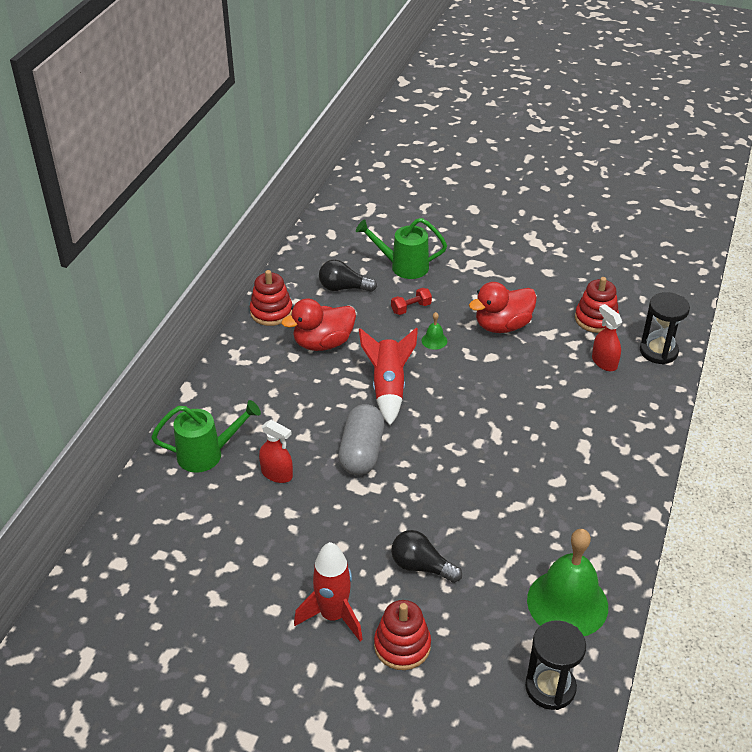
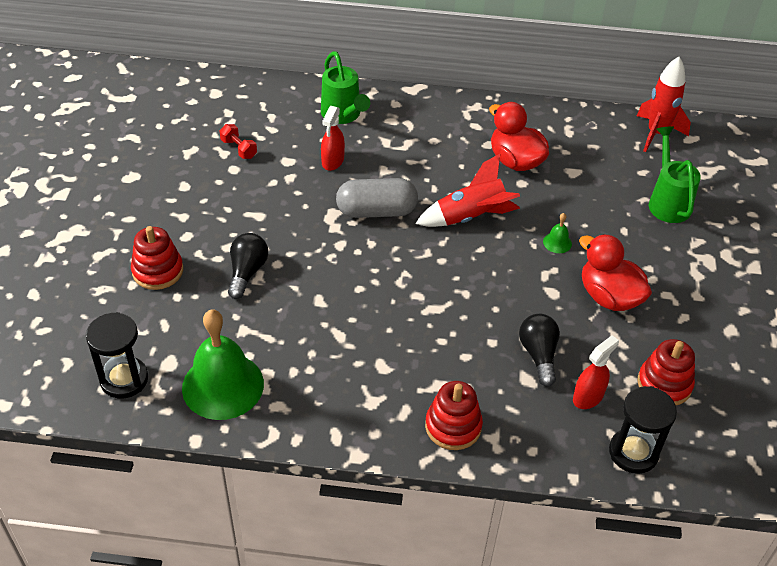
camera: 75 degrees right, 5 degrees up
(271, 312) = (544, 118): red stacking toy -> red stacking toy (453, 426)
(333, 616) = (183, 223): red rocket -> red rocket (656, 134)
(343, 288) = (606, 162): black light bulb -> black light bulb (538, 355)
(411, 308) = (600, 217): red dumbbell -> red dumbbell (239, 149)

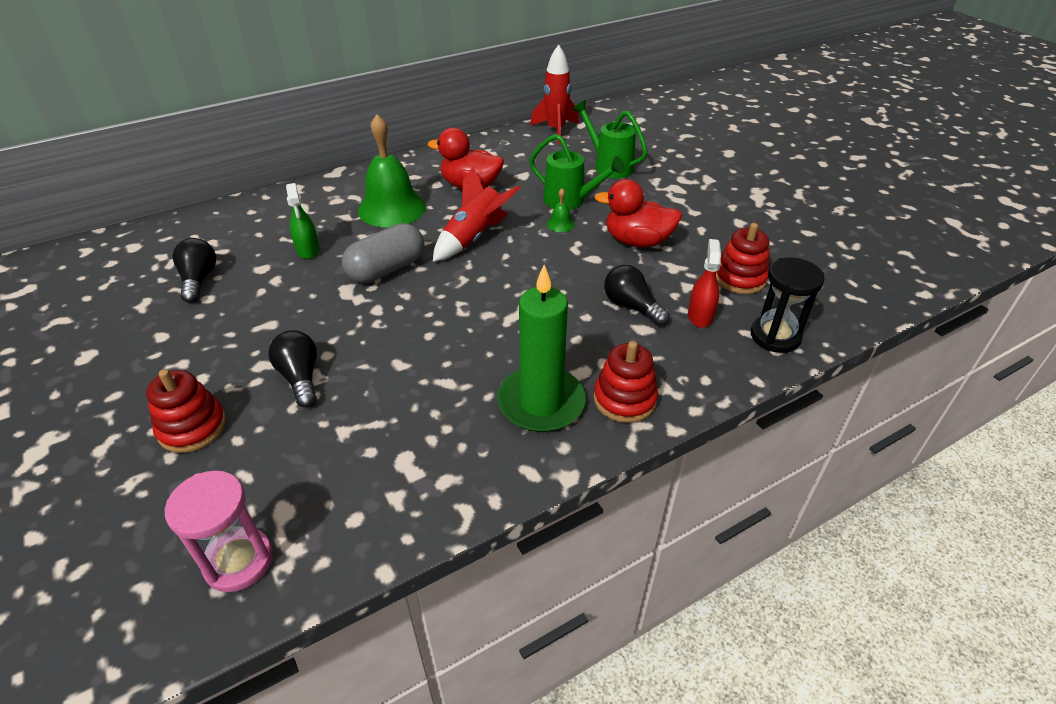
camera: 35 degrees left, 5 degrees down
(124, 379) = (239, 561): black hourglass -> pink hourglass
(223, 385) = (367, 497): green bell -> green bell (392, 208)
(239, 149) = (199, 280): red dumbbell -> black light bulb
(332, 161) = (308, 250): red spray bottle -> green spray bottle
(343, 115) = (286, 213): green watering can -> green watering can (570, 201)
(390, 391) = (541, 403): none -> green candle

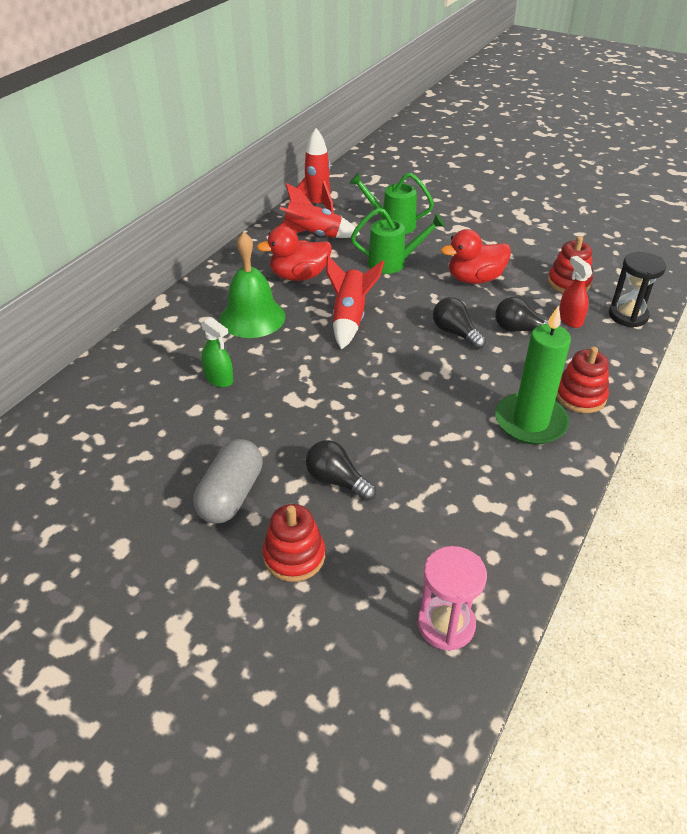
camera: 30 degrees left, 0 degrees up
(199, 280) = (147, 441): black light bulb -> black light bulb (455, 333)
(386, 269) = (307, 370): grey capsule -> grey capsule (231, 495)
(522, 155) = (313, 235): none -> red rocket
(560, 224) = (405, 284): green bell -> none

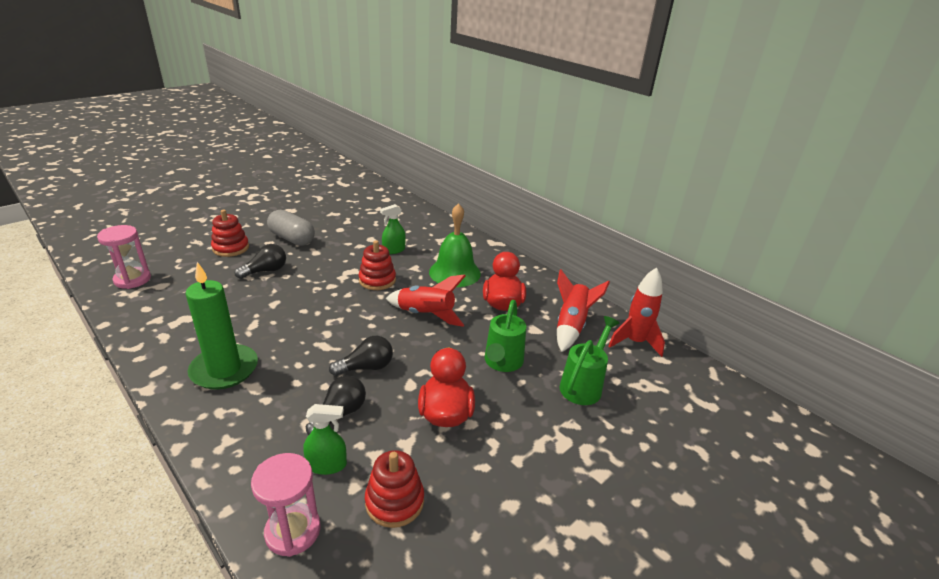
camera: 105 degrees right, 10 degrees down
(570, 319) = (327, 465): red spray bottle -> green spray bottle
(580, 396) = (219, 415): red stacking toy -> red stacking toy (377, 280)
(628, 316) = (293, 531): black hourglass -> pink hourglass

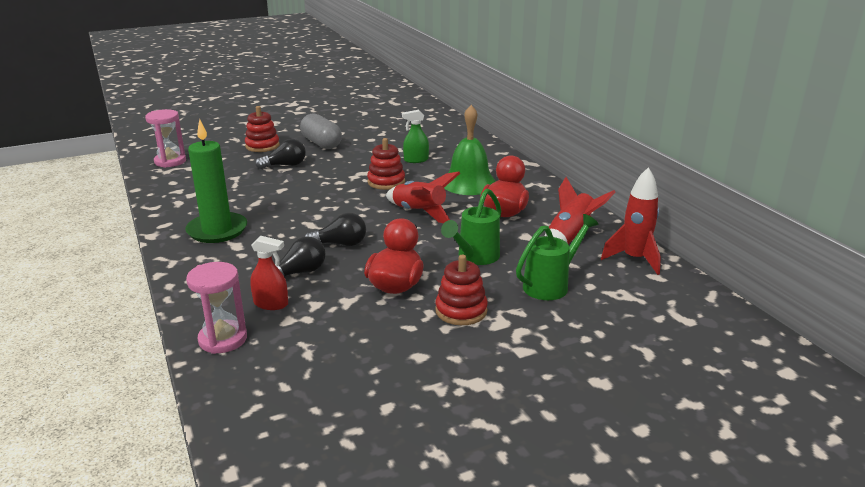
camera: 20 degrees right, 5 degrees down
(327, 465) = (271, 304): green spray bottle -> red spray bottle
(394, 501) = (316, 336): red stacking toy -> red stacking toy (461, 311)

